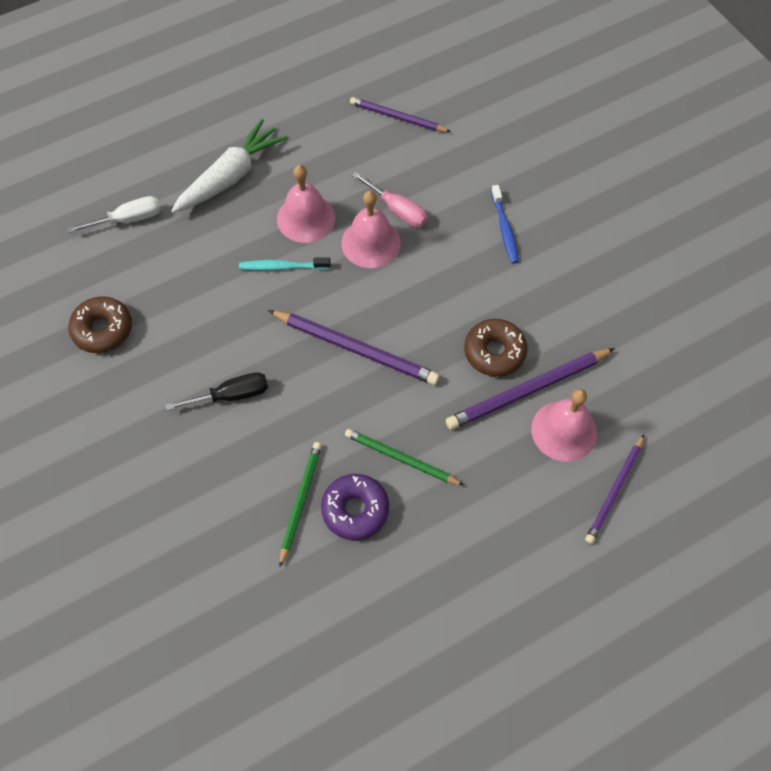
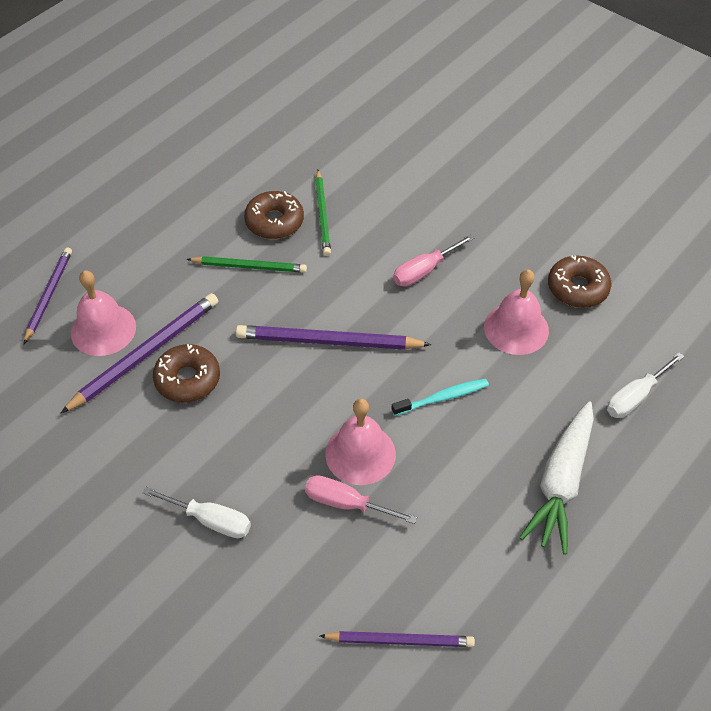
camera: 160 degrees right, 10 degrees down
(231, 395) = (424, 271): black screwdriver -> pink screwdriver
(306, 218) = (446, 459): pink bell -> pink bell (516, 328)
(355, 510) = (274, 222): purple donut -> brown donut
(505, 229) = (210, 520): blue toothbrush -> white screwdriver

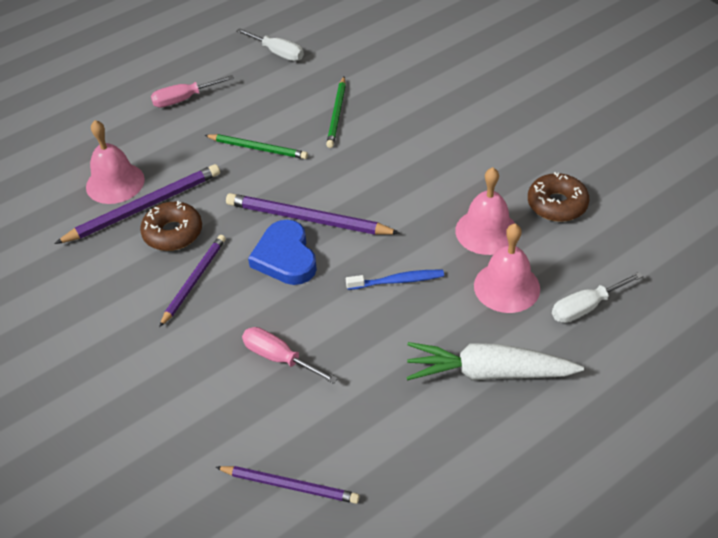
camera: 15 degrees right, 5 degrees down
(48, 295) = (79, 150): purple pencil -> purple pencil (194, 280)
(210, 520) = (153, 352): white screwdriver -> white screwdriver (278, 53)
(274, 222) = (292, 115): brown donut -> none
(318, 389) = (285, 257): none -> blue heart
(360, 454) = (306, 317): pink bell -> pink bell (506, 287)
(424, 271) = (415, 171): pink screwdriver -> pink screwdriver (184, 99)
(442, 398) = (397, 281): turquoise toothbrush -> blue toothbrush
(561, 483) = (488, 372): white carrot -> white carrot turned 60 degrees clockwise

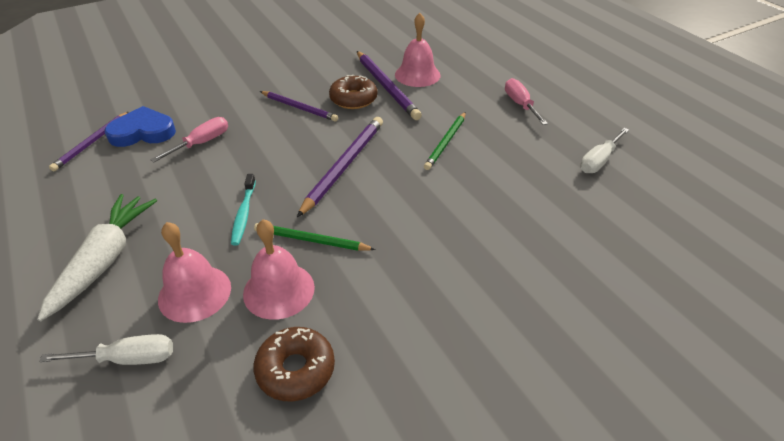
camera: 95 degrees right, 5 degrees down
(285, 257) = (303, 151): blue heart -> blue heart (143, 132)
(337, 114) = (492, 195): green pencil -> green pencil (311, 240)
(397, 281) = (244, 214): blue toothbrush -> turquoise toothbrush
(585, 307) = (128, 359): white screwdriver -> white screwdriver turned 105 degrees clockwise

